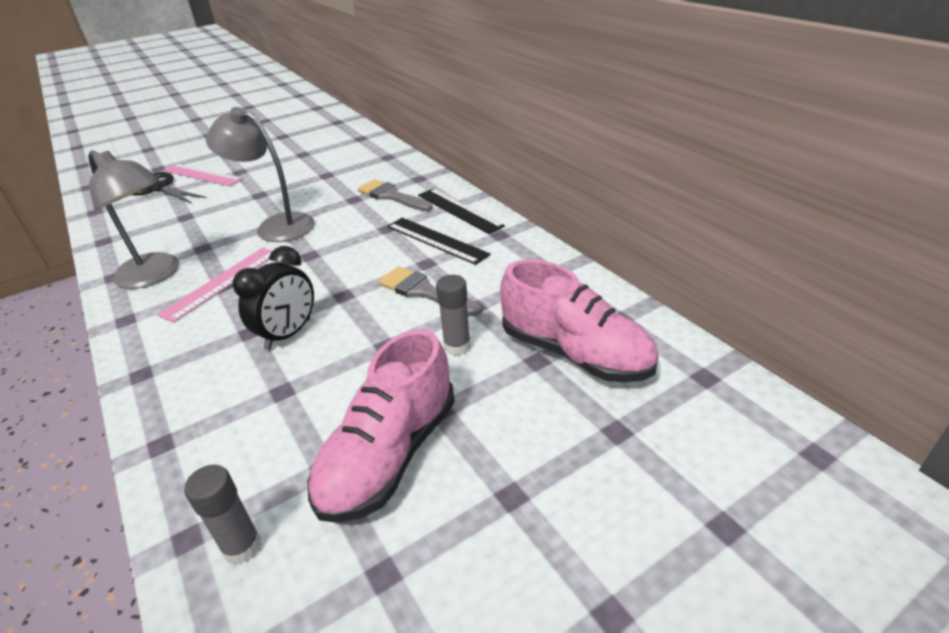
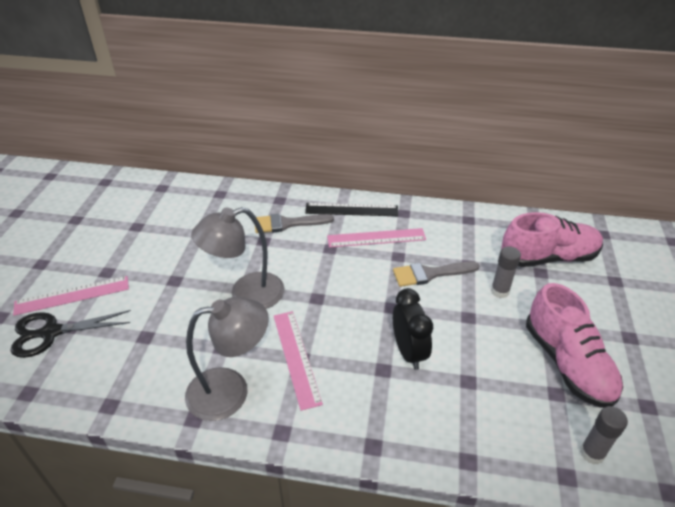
camera: 50 degrees left, 5 degrees up
(436, 240) = (376, 238): black ruler -> pink ruler

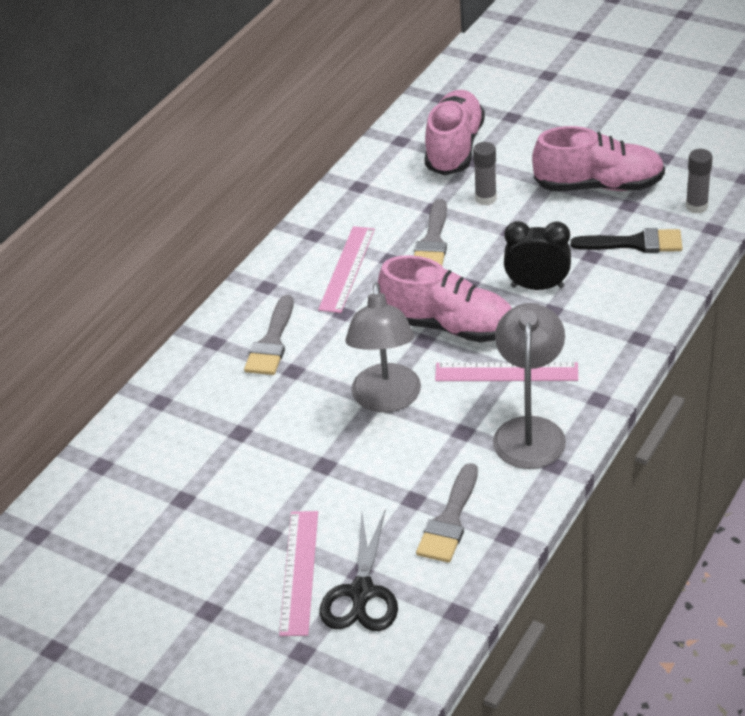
camera: 65 degrees left, 0 degrees up
(124, 364) = (449, 520): none -> grey brush
(337, 308) = (448, 326): none -> pink shoe
(351, 210) = (279, 278): black ruler -> none
(504, 411) = (635, 243): none -> black brush

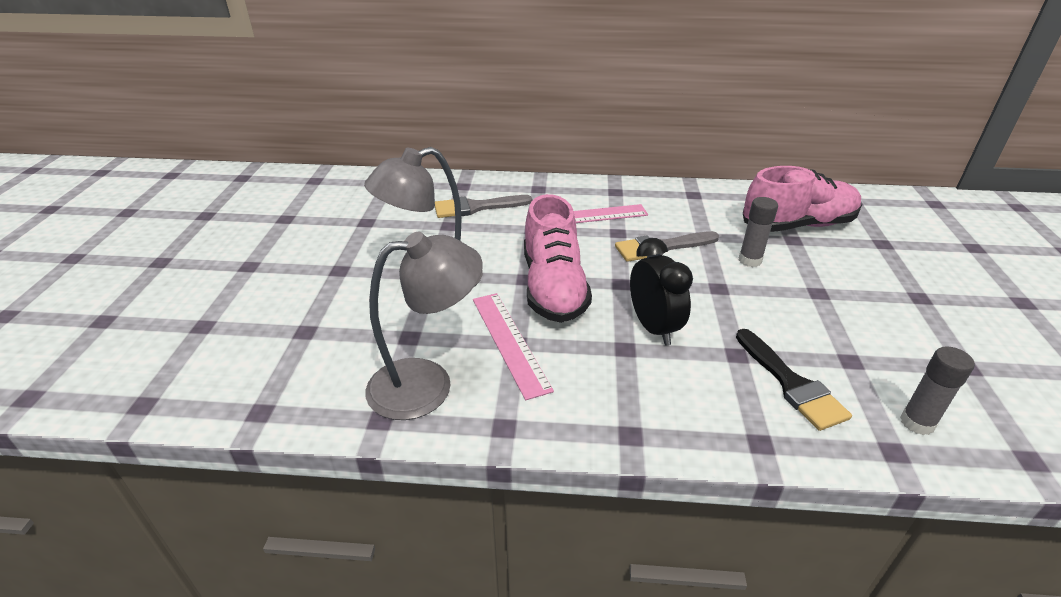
camera: 60 degrees right, 5 degrees down
(299, 572) = (203, 292): pink ruler -> none
(361, 593) = (175, 334): black scissors -> none
(449, 520) = (278, 363): grey brush -> none
(598, 186) = (854, 328): pink shoe -> none

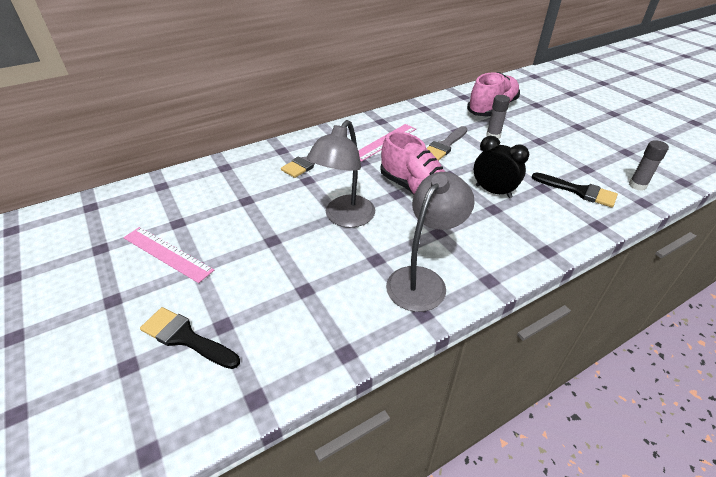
camera: 35 degrees left, 5 degrees up
(164, 321) = (186, 338): none -> black brush
(509, 342) = (435, 234): pink ruler -> pink ruler (167, 253)

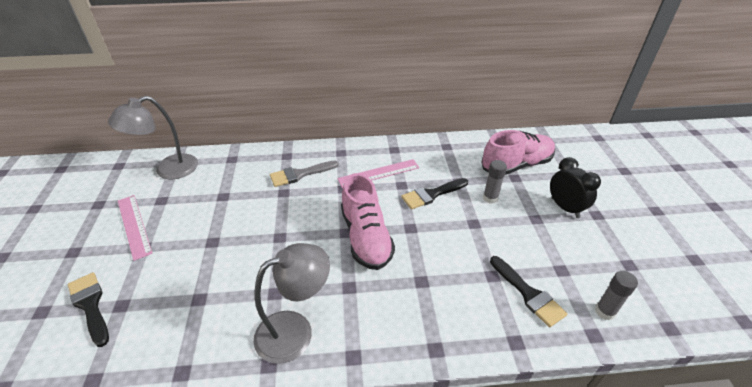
camera: 25 degrees right, 0 degrees up
(344, 218) = (282, 241): grey lamp -> grey lamp (168, 170)
(444, 145) = (432, 194): grey brush -> black brush
(493, 191) = (437, 262): black clock -> black clock (565, 208)

